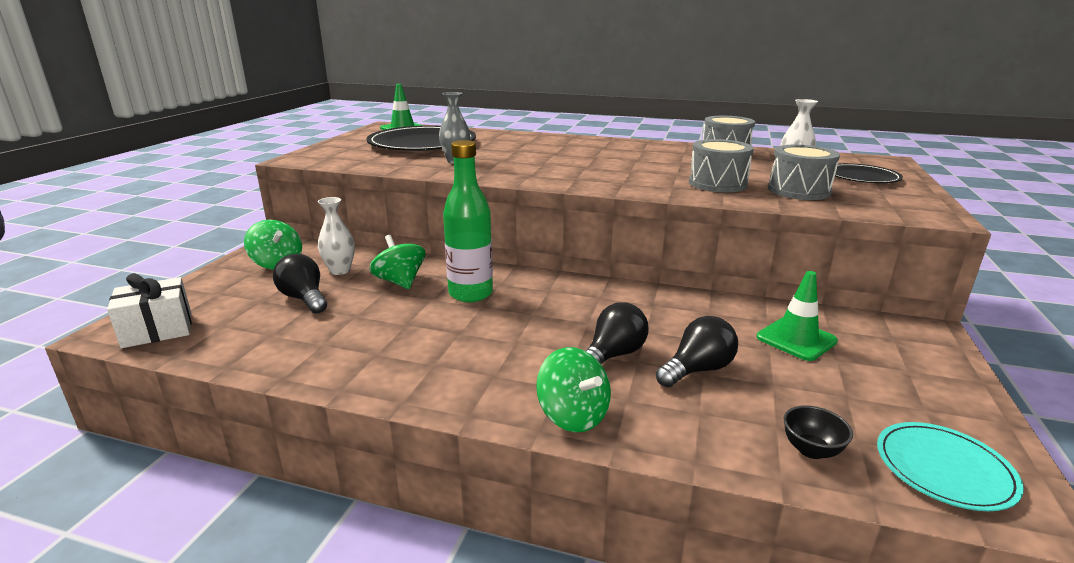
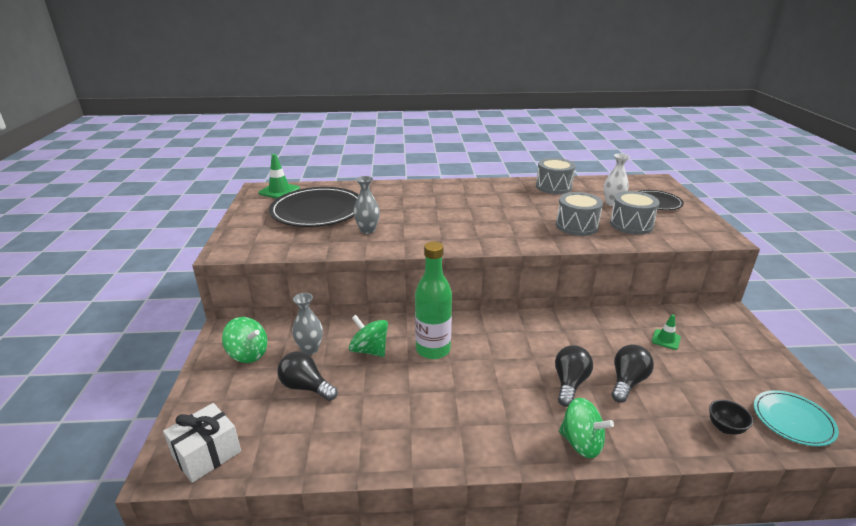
camera: 20 degrees left, 5 degrees up
(340, 271) = (310, 349): white vase -> grey vase
(796, 339) = (666, 339): green traffic cone -> green traffic cone, size x0.61

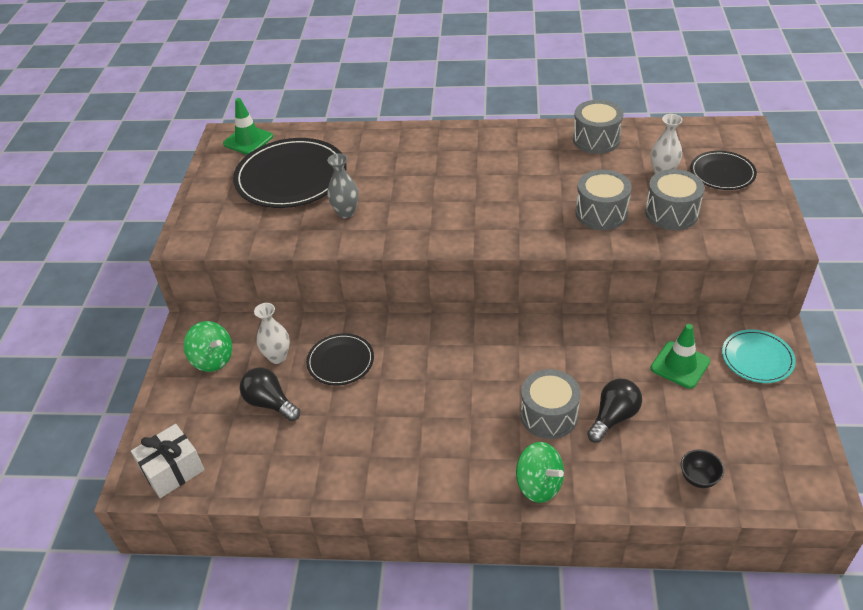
camera: 10 degrees right, 15 degrees up
(310, 349) = (277, 357): grey vase -> white vase
(369, 350) = (340, 361): green spinning top -> black plate
(433, 349) = (409, 364): green bottle -> none
(569, 383) = (549, 415): black light bulb -> grey drum
(666, 339) = (680, 365): green traffic cone -> green traffic cone, size x1.63
(793, 420) = (779, 474): turquoise plate -> turquoise plate (757, 358)

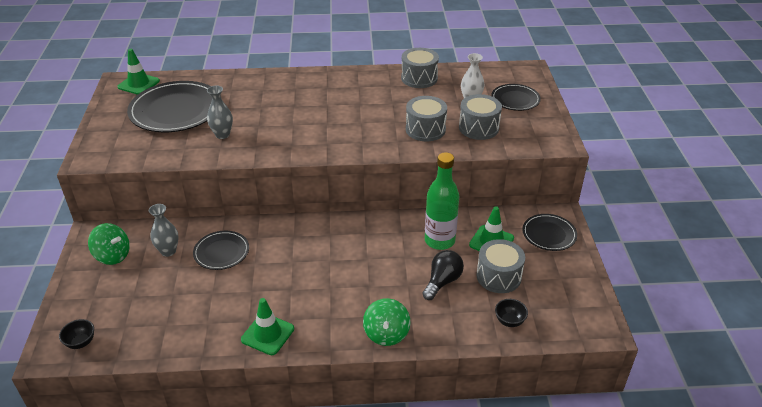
camera: 10 degrees left, 5 degrees down
(173, 470) = (81, 342): white gift -> black bowl
(270, 403) = (163, 286): black light bulb -> none
(277, 357) = (168, 251): white vase -> grey vase
(392, 475) = (267, 334): none -> green traffic cone
(539, 484) = (386, 334): green spinning top -> green spinning top turned 60 degrees clockwise
(549, 415) = (392, 283): grey drum -> grey drum (498, 276)
(612, 360) = (439, 241): none -> green bottle
(757, 358) = (549, 234): turquoise plate -> black plate

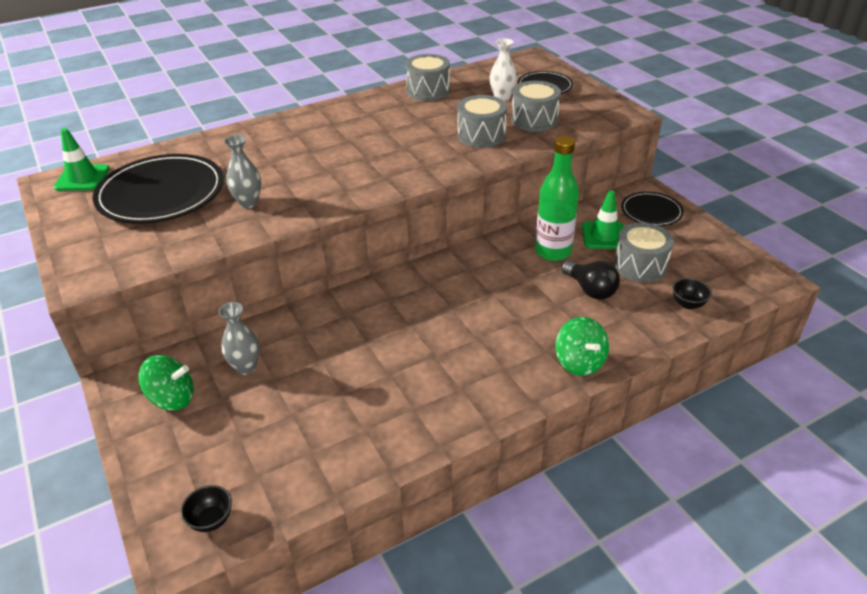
camera: 25 degrees left, 0 degrees up
(221, 252) = (316, 345): black plate -> none
(267, 334) = (449, 414): green traffic cone -> none
(442, 281) = (590, 290): black light bulb -> black light bulb turned 135 degrees clockwise

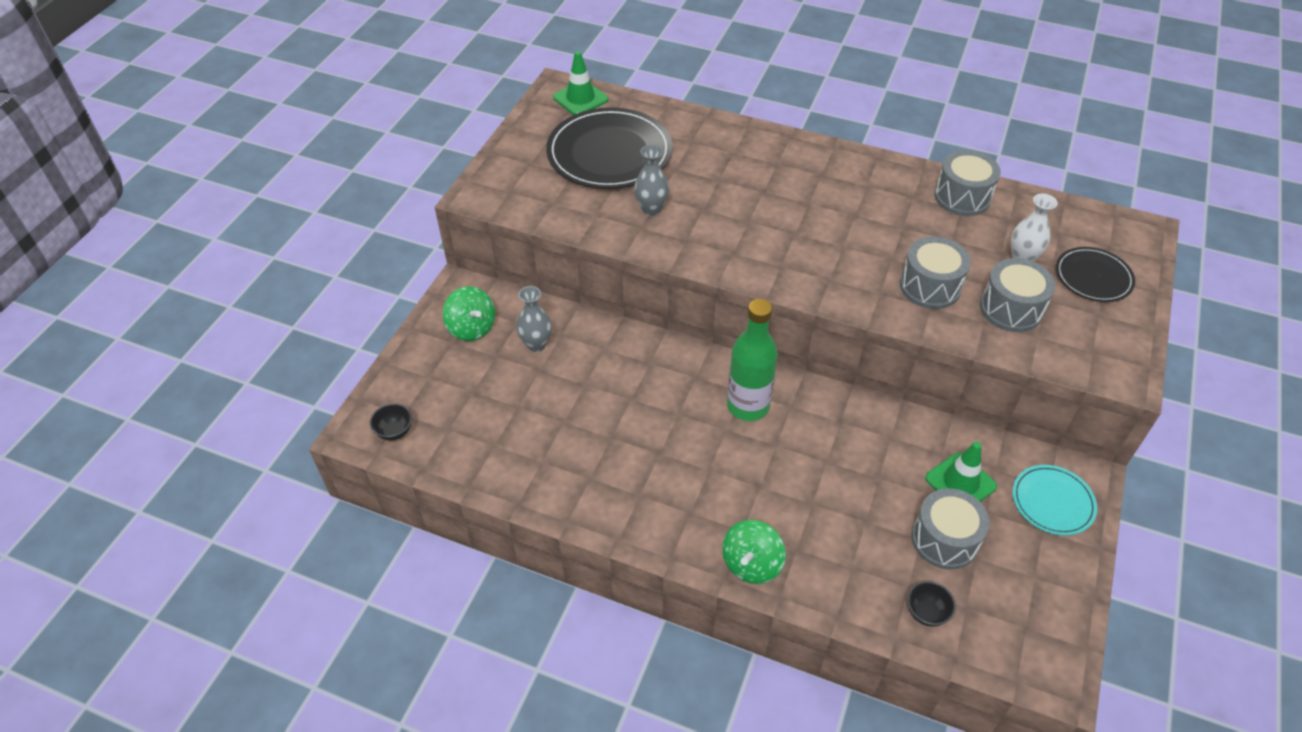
camera: 50 degrees right, 10 degrees up
(553, 252) = (887, 454): green bottle -> green bottle (748, 406)
(590, 290) = (861, 517): black light bulb -> none
(651, 211) = (1052, 502): black plate -> turquoise plate

